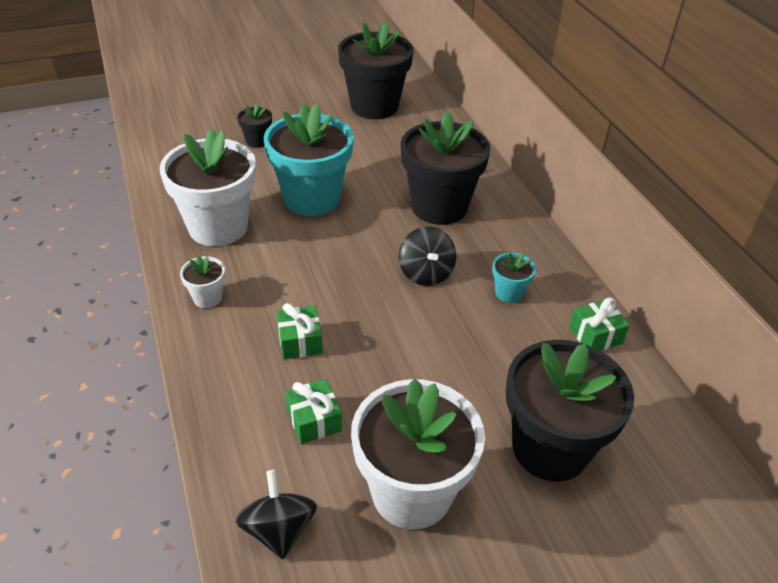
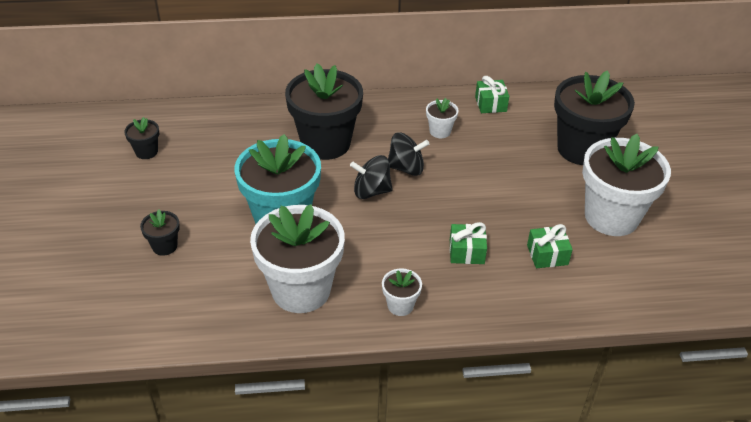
camera: 75 degrees left, 0 degrees up
(279, 529) = (637, 285): black spinning top -> black spinning top (371, 191)
(374, 106) = (146, 152): black flower pot -> black flower pot, size x0.44
(508, 293) = (440, 131): turquoise flower pot -> white flower pot

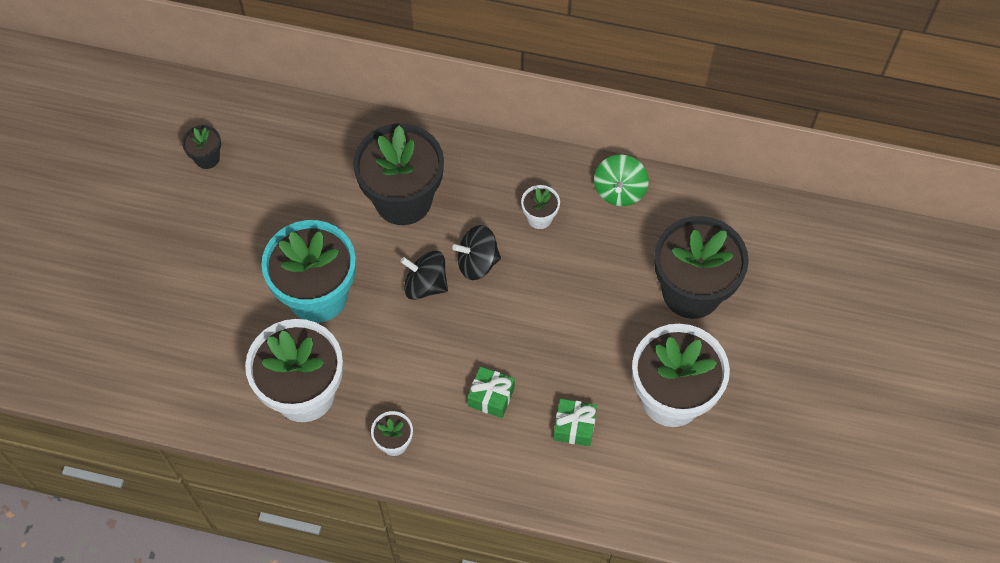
camera: 20 degrees right, 20 degrees up
(164, 246) = (189, 296): black flower pot -> none
(406, 168) = (477, 262): black spinning top -> black spinning top turned 150 degrees clockwise
(490, 104) = (619, 190): green gift -> green spinning top

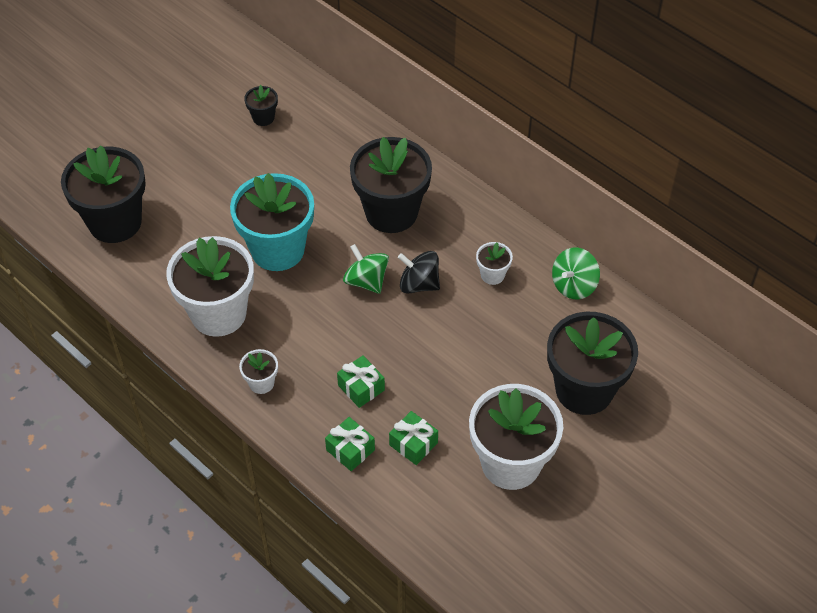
camera: 30 degrees right, 10 degrees down
(131, 350) = (115, 222): none -> black flower pot
(425, 284) = (366, 281): black spinning top -> green spinning top
(521, 464) = (350, 450): none -> green gift

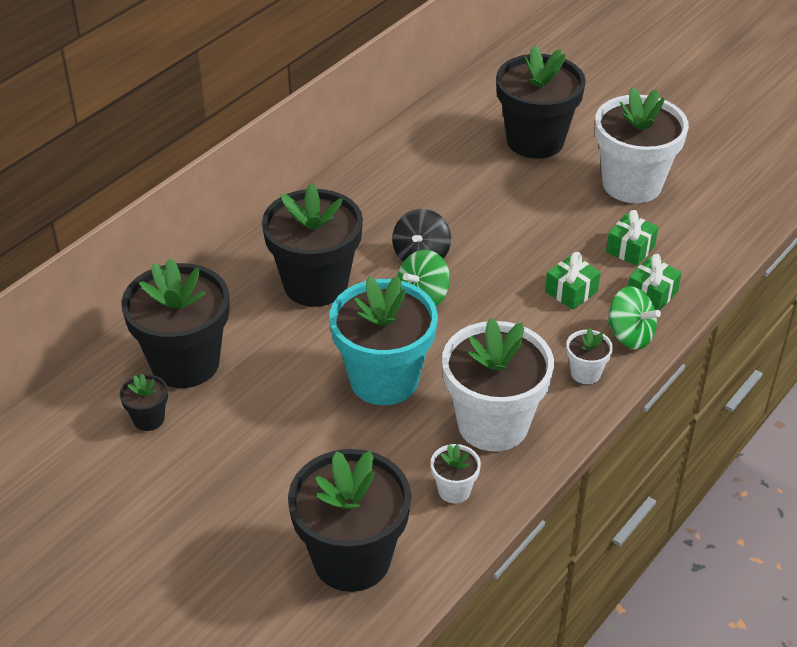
camera: 95 degrees left, 10 degrees down
(315, 135) = (185, 363): none -> black flower pot
(492, 275) = (400, 203): white flower pot -> white flower pot (454, 490)
(573, 285) = (407, 148): green spinning top -> green spinning top (630, 335)

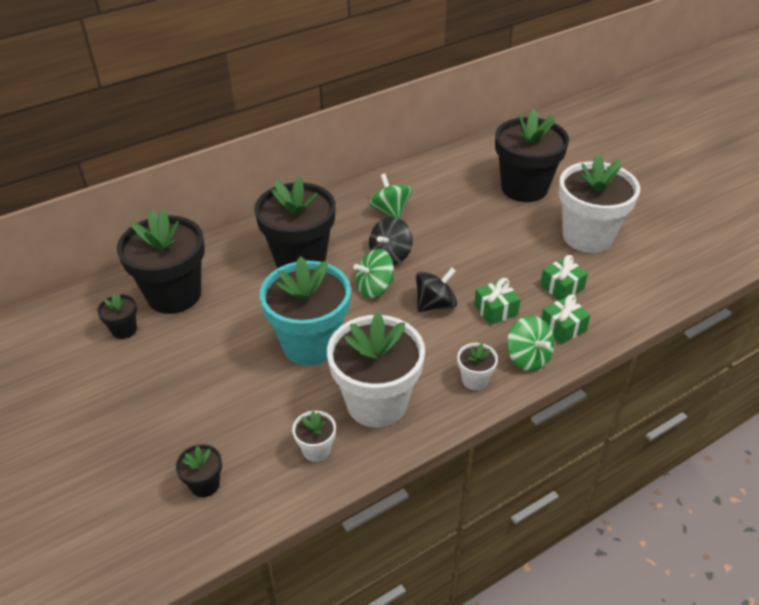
camera: 20 degrees right, 0 degrees up
(351, 559) = (205, 484): black flower pot -> black flower pot, size x0.44
(392, 202) = (390, 211): none -> green spinning top
(501, 301) = (435, 304): none -> black spinning top

